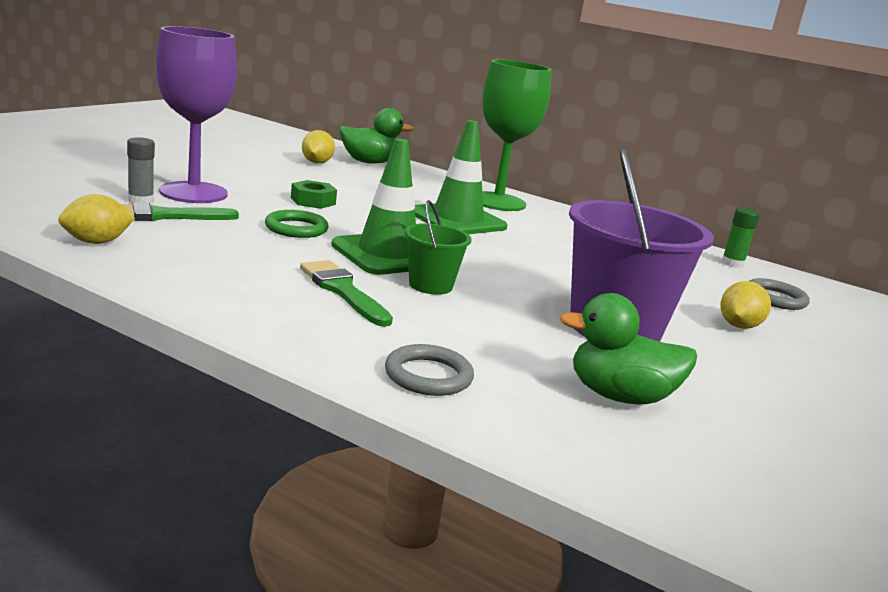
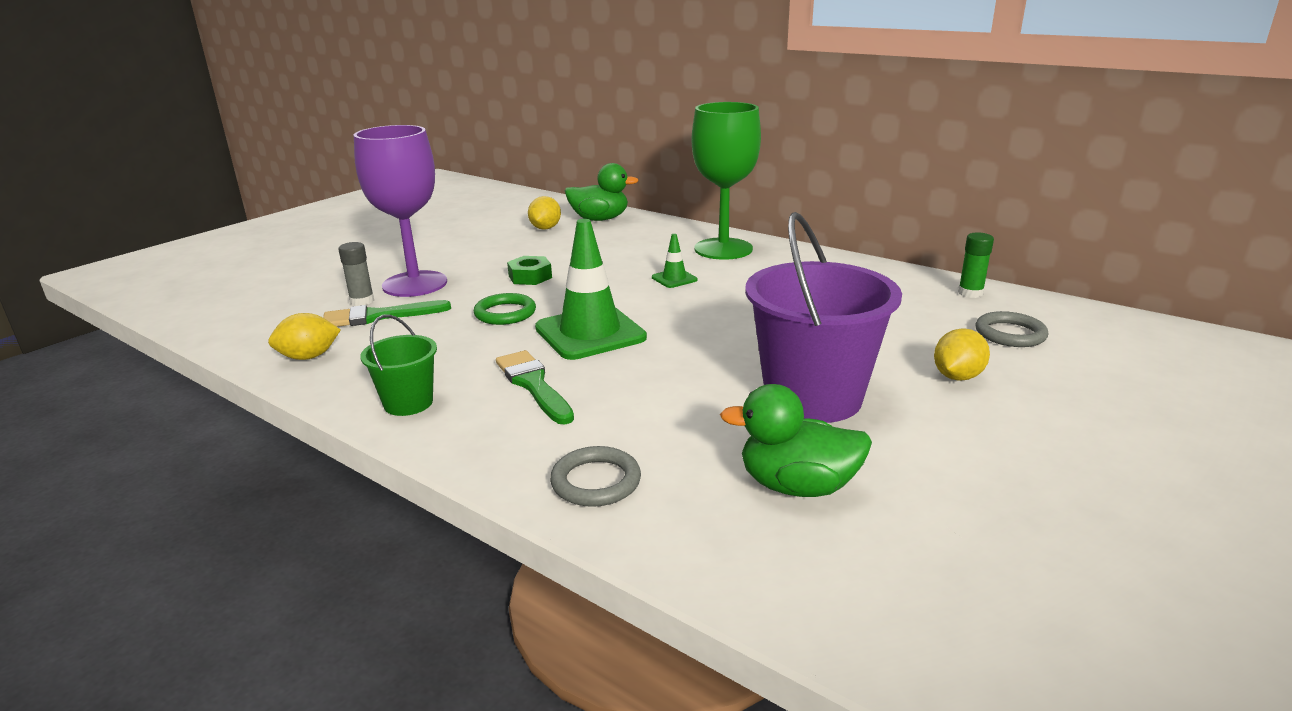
camera: 10 degrees right, 5 degrees up
(430, 285) = (625, 366): green bucket -> green bucket (408, 403)
(457, 220) = (674, 279): green traffic cone -> green traffic cone, size x0.46

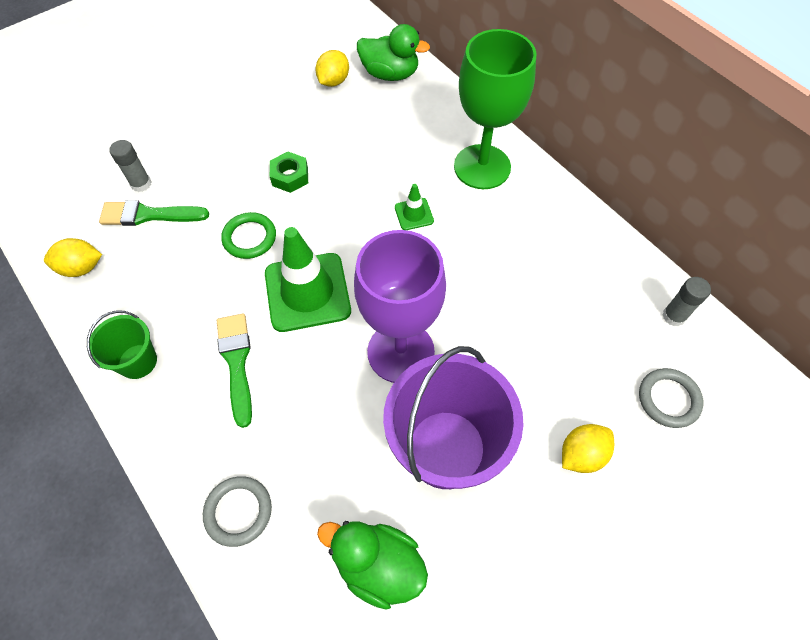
camera: 15 degrees right, 35 degrees up
(415, 284) = (190, 164): purple goblet -> purple goblet (401, 352)
(970, 293) = (674, 316): green glue stick -> grey glue stick

